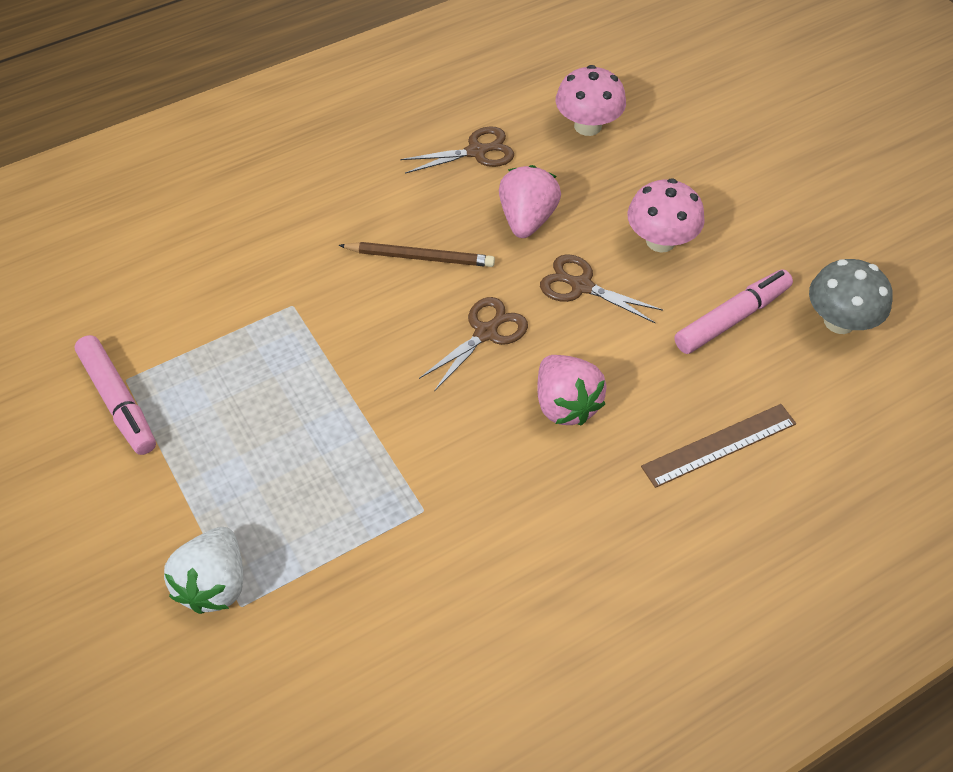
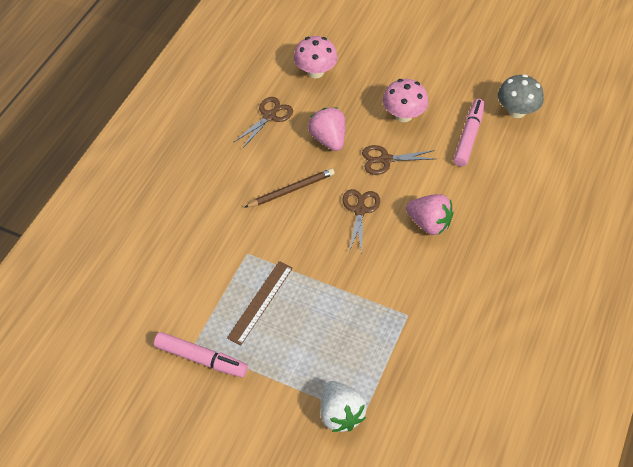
camera: 35 degrees left, 0 degrees up
(719, 445) = (513, 202): brown ruler -> brown ruler (260, 302)

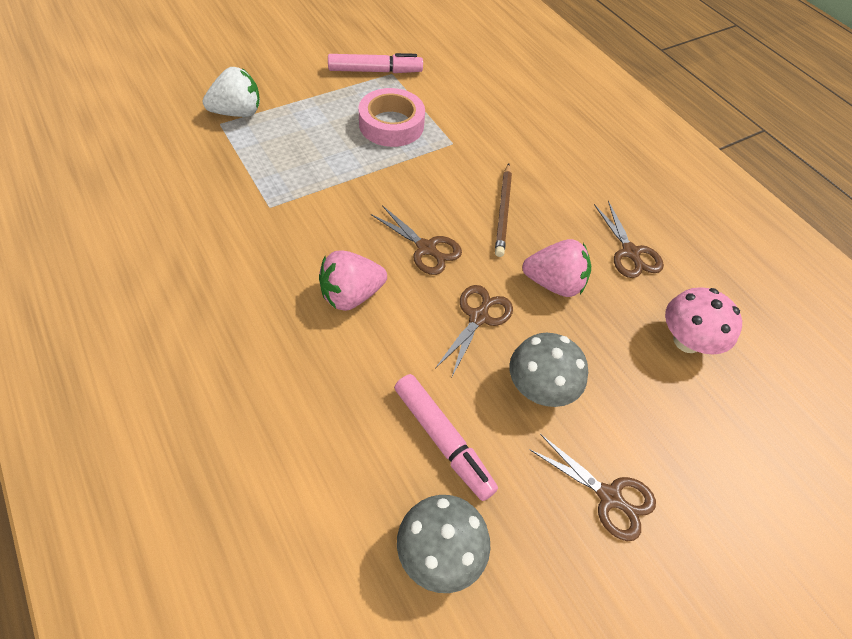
camera: 120 degrees right, 0 degrees up
(201, 359) = (375, 71): pink marker -> pink marker turned 150 degrees counterclockwise
(260, 302) = (391, 124): brown ruler -> pink tape
(340, 414) = (237, 112): white strawberry -> white strawberry turned 150 degrees clockwise
(403, 115) = (540, 388): pink mushroom -> grey mushroom
(434, 69) = (610, 497): none -> brown scissors

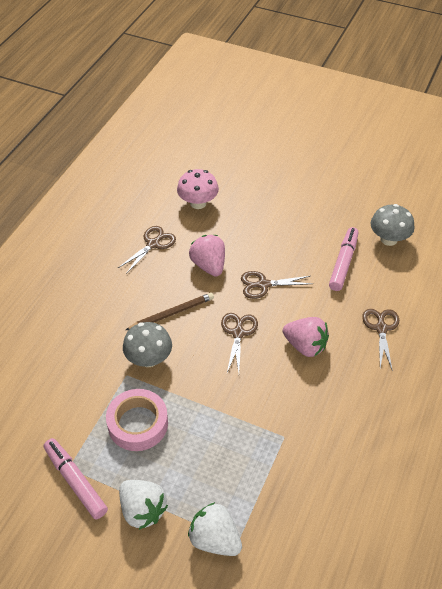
camera: 120 degrees left, 5 degrees down
(309, 90) = (142, 510): none -> white strawberry
(540, 388) = (281, 243): grey mushroom -> grey mushroom (149, 359)
(610, 497) = (310, 200): brown scissors -> brown scissors (381, 328)

